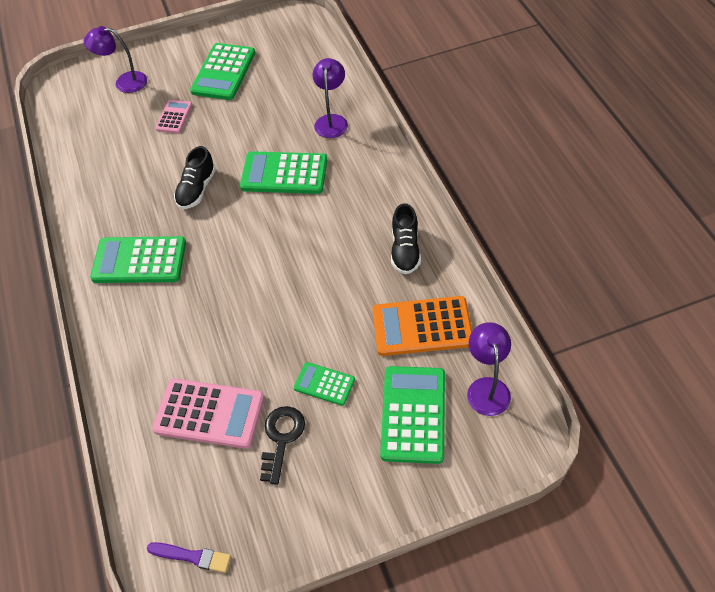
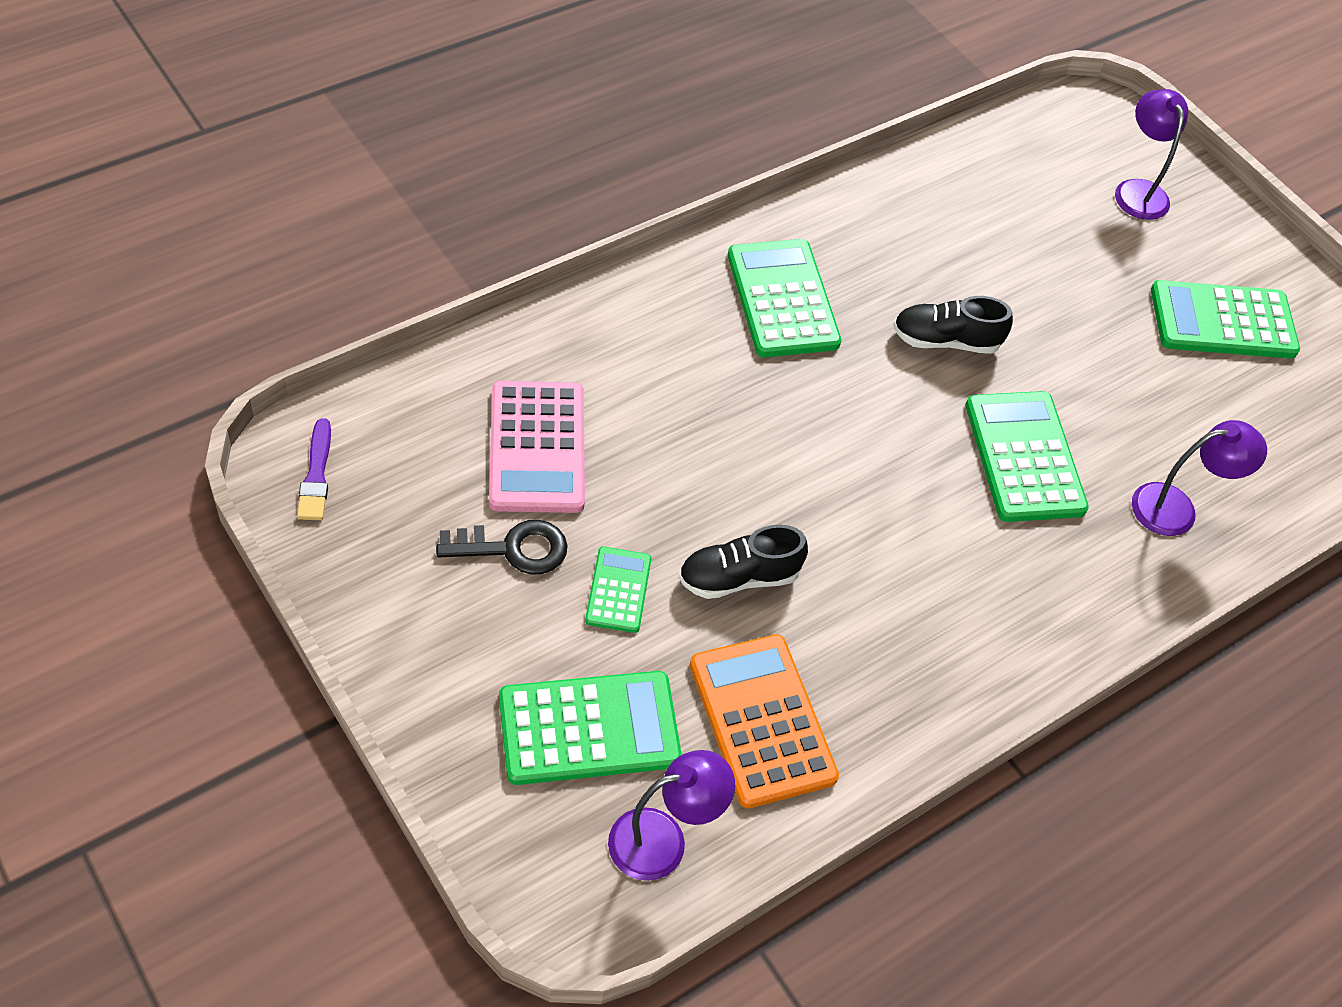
camera: 65 degrees right, 0 degrees up
(174, 117) = (1089, 275): pink calculator -> none
(405, 250) = (917, 672): black shoe -> black shoe (738, 577)

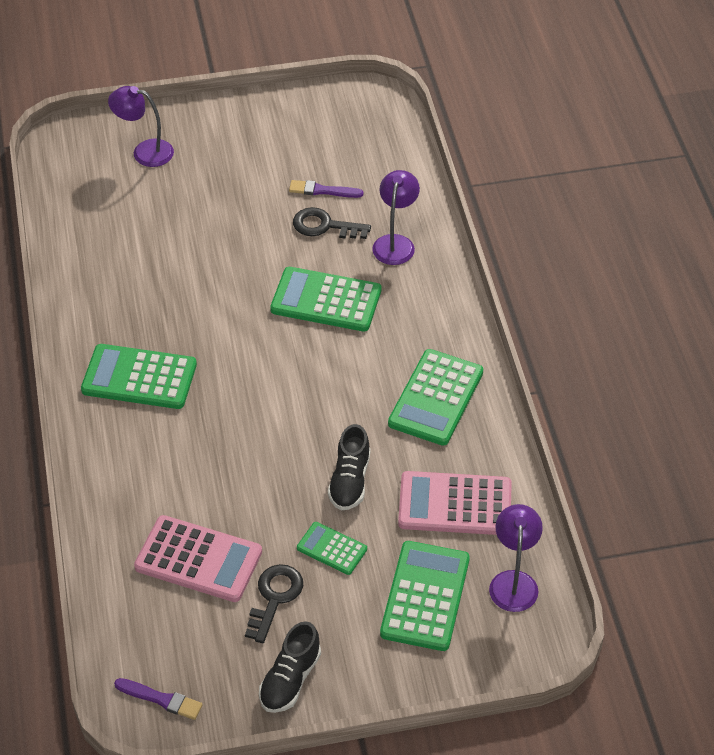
camera: 60 degrees left, 5 degrees down
(761, 720) = (455, 504): orange calculator -> pink calculator
(945, 340) = (217, 303): black shoe -> black shoe (290, 679)
(1149, 416) = (324, 226): none -> black key
(1209, 395) = (322, 190): none -> purple brush
(1222, 321) = (271, 158): green calculator -> green calculator (436, 398)

